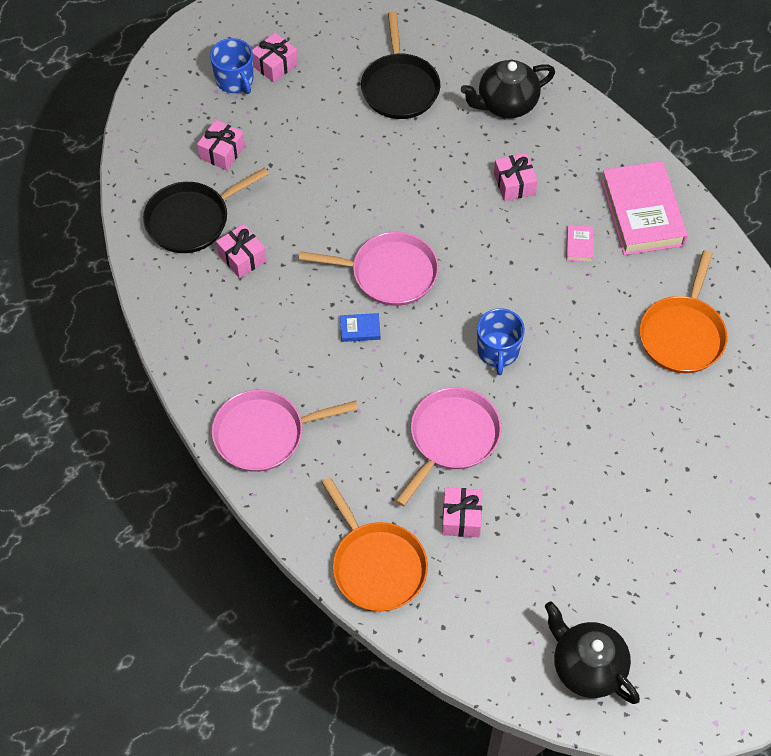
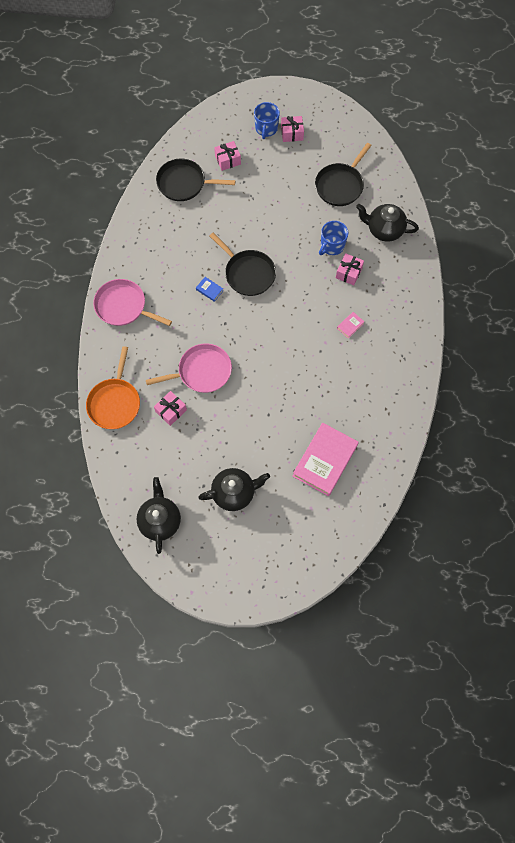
camera: 40 degrees right, 10 degrees up
(242, 257) = (189, 217): pink gift -> none
(389, 273) = (248, 273): pink pan -> black pan
(498, 351) = (261, 347): blue mug -> blue mug (332, 246)
(642, 213) = (397, 332): pink book -> pink book (325, 460)
(643, 555) = (234, 493): none -> black teapot
(682, 335) = (356, 406): orange pan -> none

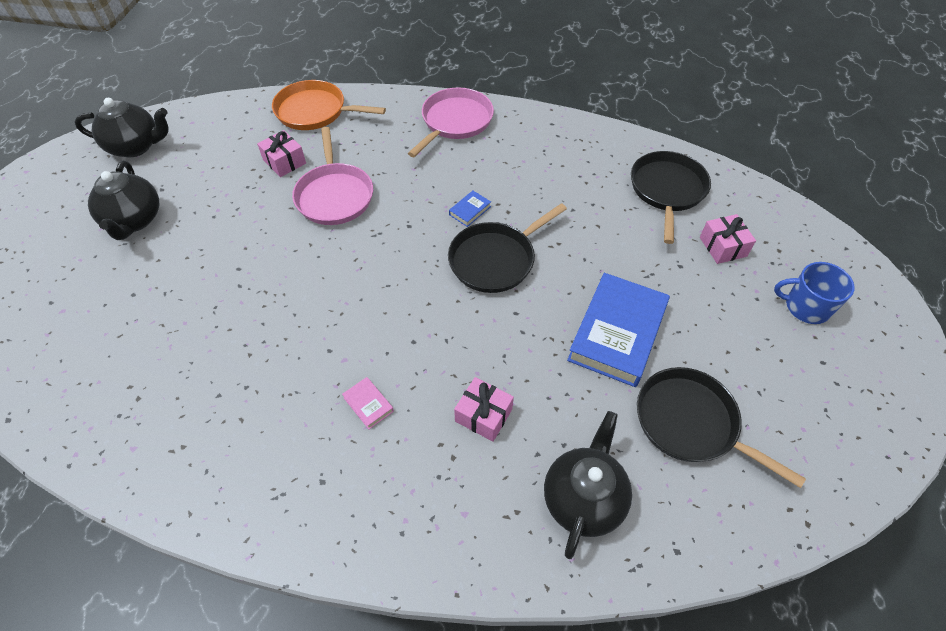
camera: 95 degrees right, 15 degrees down
(292, 133) = (805, 348): pink gift -> none
(292, 214) = (617, 333): none -> blue book
(325, 460) = (129, 337): pink book -> none
(332, 246) = (546, 392): blue mug -> none

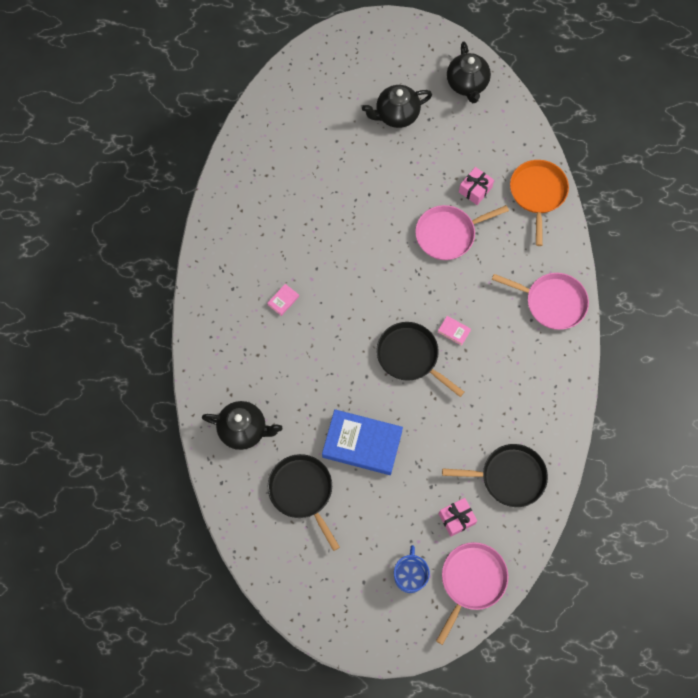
camera: 80 degrees right, 15 degrees up
(470, 211) = (454, 331): blue book -> pink book
(483, 415) = (287, 367): pink gift -> none
(690, 423) = (302, 491): black pan -> black pan turned 60 degrees counterclockwise
(803, 245) = (471, 581): none -> pink pan

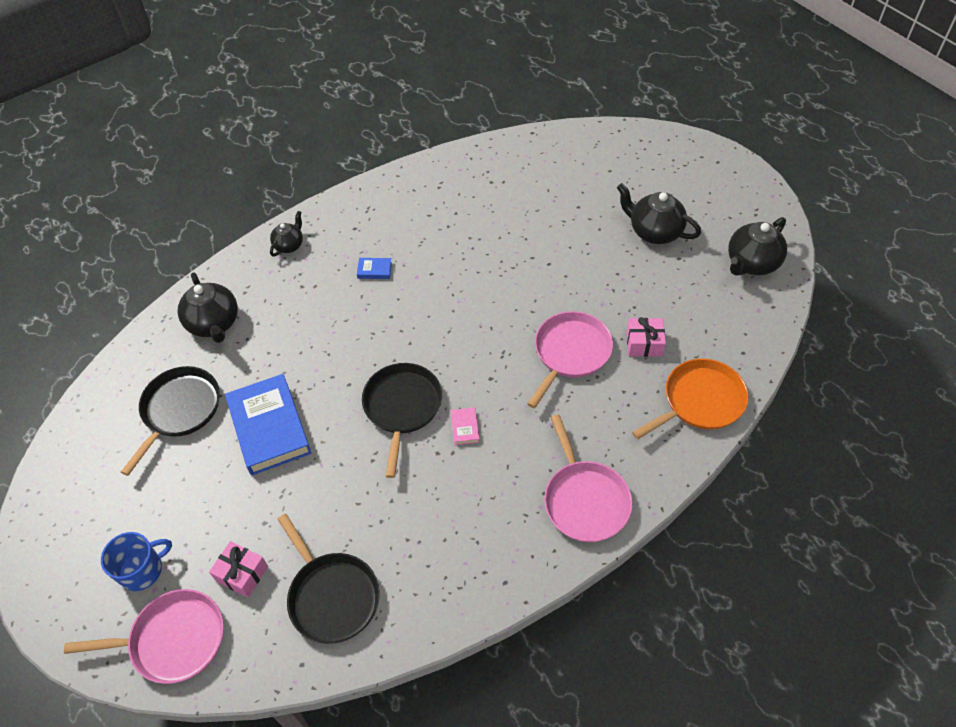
camera: 55 degrees right, 15 degrees down
(211, 340) = (289, 245): none -> black teapot
(283, 300) = (374, 270): pink book -> blue book
(448, 234) = (570, 353): pink pan -> pink pan turned 90 degrees clockwise

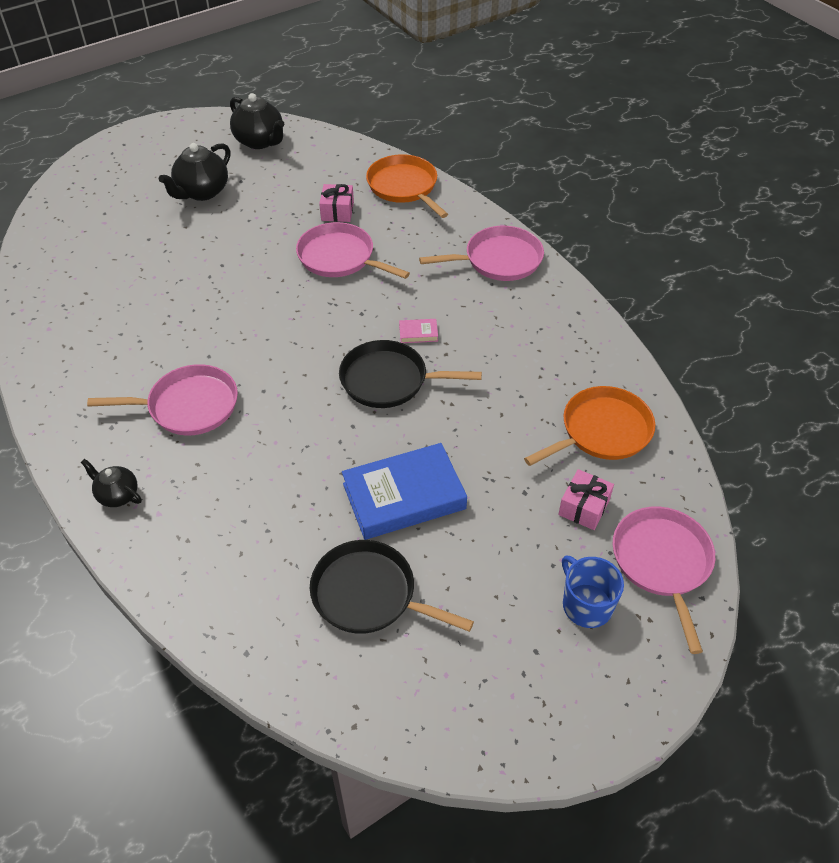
camera: 90 degrees left, 5 degrees down
(214, 324) = (234, 570): black teapot -> none
(332, 596) = (602, 431): black pan -> orange pan
(374, 270) = (188, 406): blue book -> pink pan

